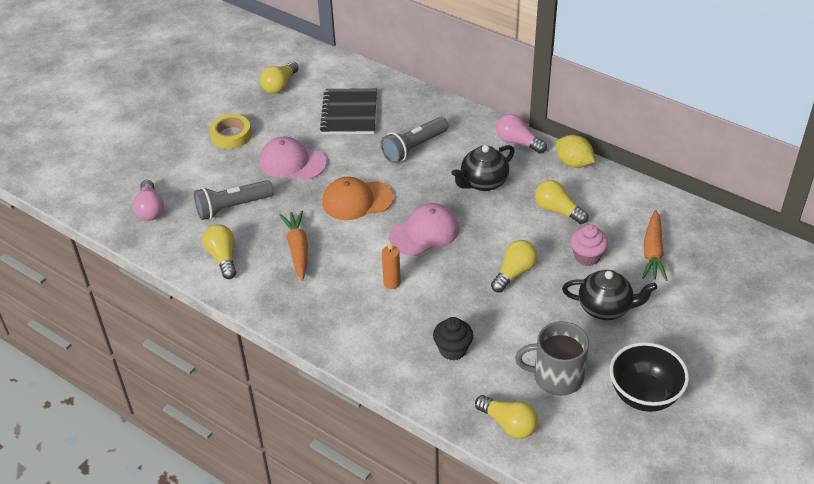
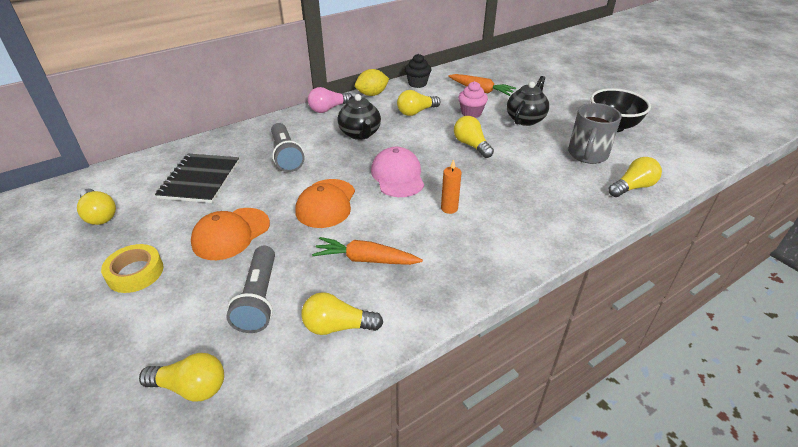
camera: 70 degrees left, 5 degrees down
(150, 209) = (191, 387): pink light bulb -> yellow light bulb
(292, 162) = (231, 234): pink cap -> orange cap
(349, 113) = (200, 180): black notebook -> black notebook turned 75 degrees clockwise
(453, 349) = (544, 194): black cupcake -> black cupcake (417, 83)

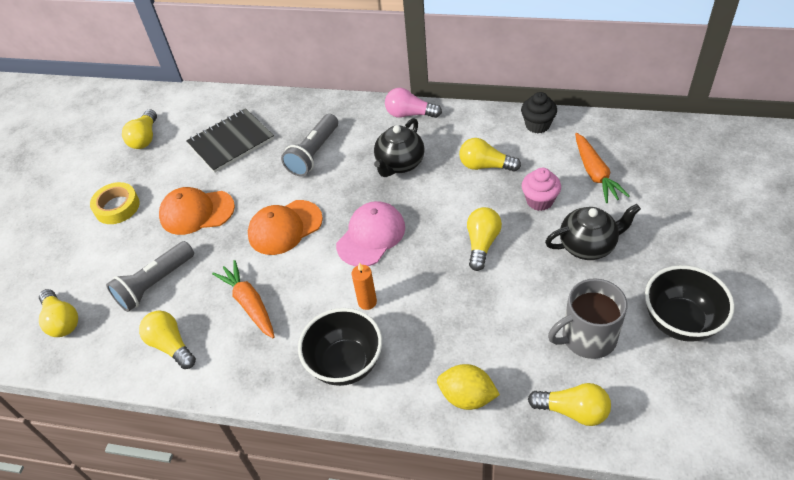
camera: 50 degrees right, 10 degrees up
(372, 94) = (472, 116): yellow lemon -> yellow lemon (467, 397)
(487, 247) = (345, 363): none -> black bowl

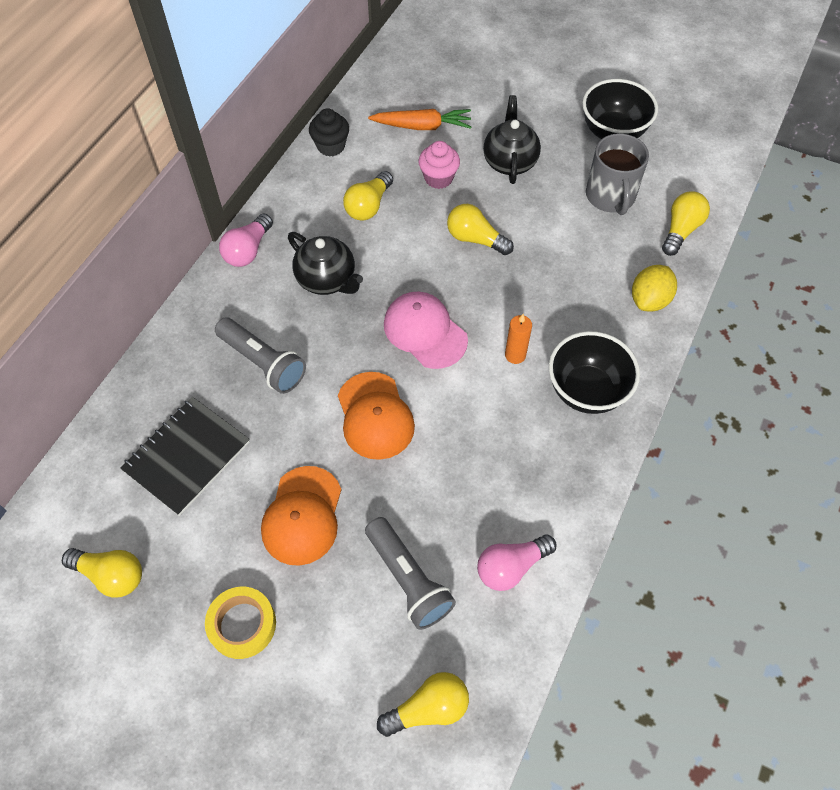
camera: 80 degrees left, 10 degrees up
(171, 345) = (511, 567): yellow light bulb -> pink light bulb
(231, 142) = (187, 456): black notebook -> black notebook turned 60 degrees clockwise
(249, 304) = (478, 472): orange carrot -> none

